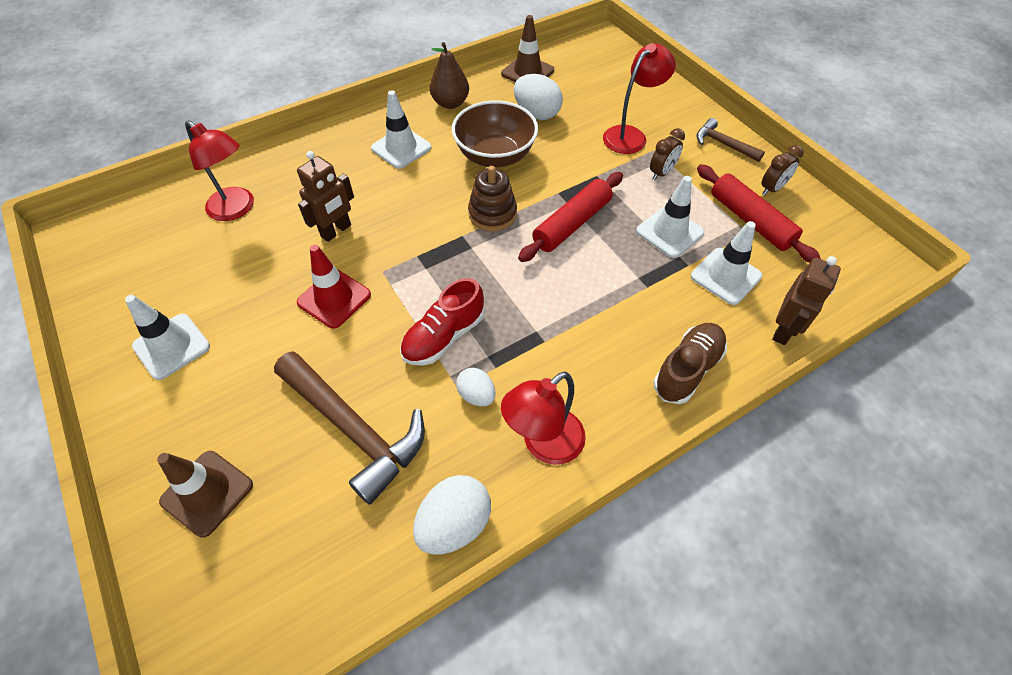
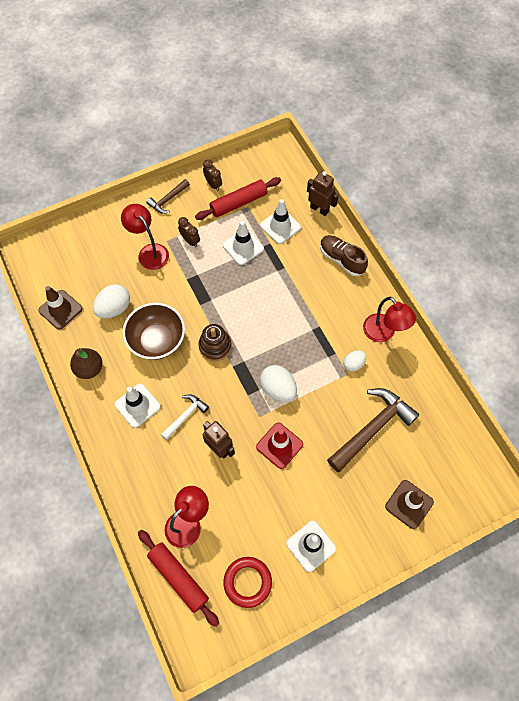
camera: 85 degrees left, 10 degrees up
(141, 275) = (247, 582): none -> red ring
(385, 193) = (185, 416): none -> white hammer
(444, 336) = (313, 380): red shoe -> none
(454, 524) = (425, 378): white egg -> white egg (278, 389)
(572, 224) = (230, 300): red rolling pin -> red rolling pin (178, 577)

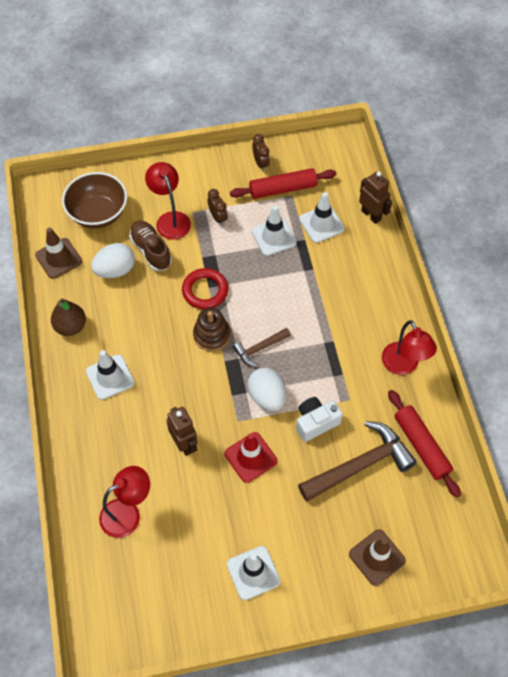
camera: 15 degrees right, 5 degrees down
(157, 340) = (151, 314): brown bowl -> brown bowl (98, 213)
(168, 200) = (206, 169): brown hammer -> brown hammer (259, 348)
(178, 577) = (100, 567): red rolling pin -> red rolling pin (421, 446)
(185, 416) = (158, 400): white hammer -> none
(247, 582) = (173, 592): red ring -> red ring (205, 291)
(325, 401) = (316, 422): none -> white camera
(341, 259) = (380, 275): brown shoe -> brown shoe (151, 250)
(353, 364) = (359, 390): white egg -> none

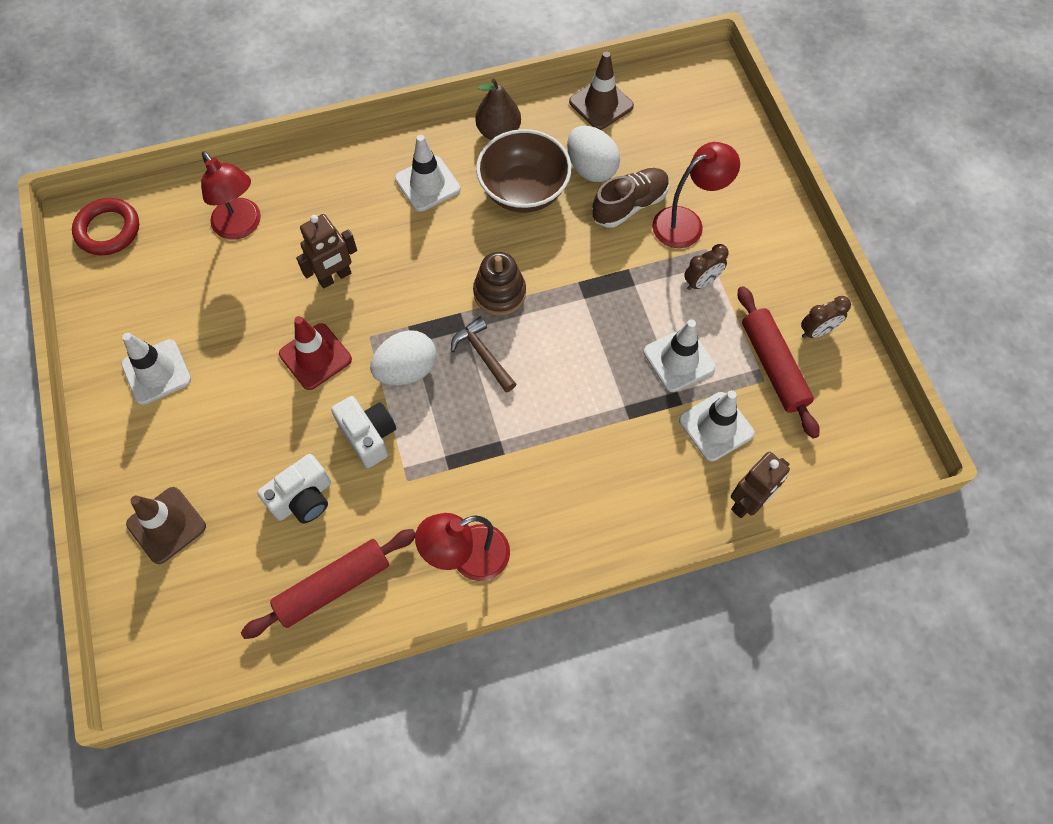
camera: 85 degrees right, 5 degrees up
(98, 213) = (681, 137): brown bowl -> brown bowl (523, 191)
(205, 291) = (571, 278): red ring -> red ring (108, 230)
(360, 465) = (303, 498): brown hammer -> white camera

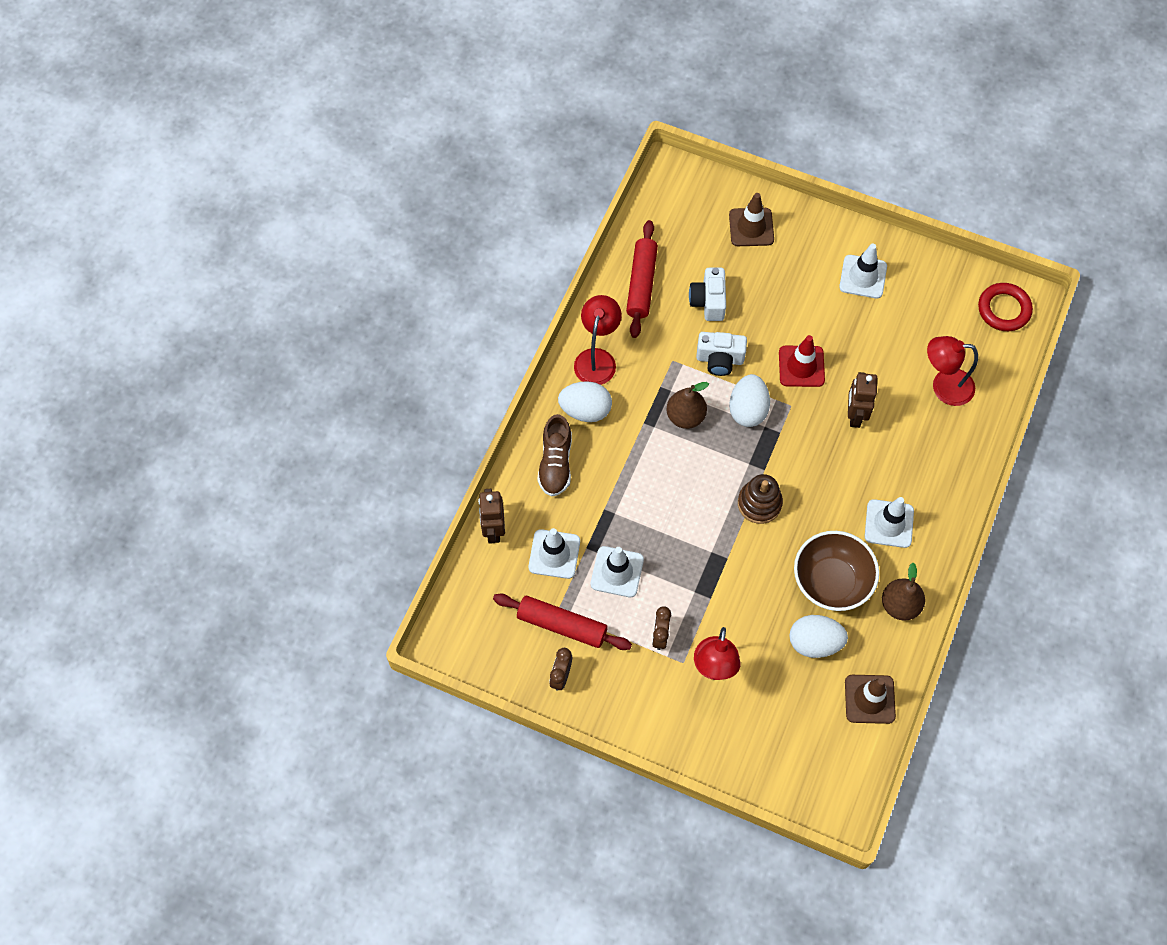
camera: 130 degrees right, 0 degrees up
(463, 420) = (685, 416): none -> brown pear
(483, 355) = (721, 460): brown hammer -> none
(539, 521) = (585, 410): none -> white egg
(629, 205) = (761, 642): brown shoe -> brown shoe (555, 463)

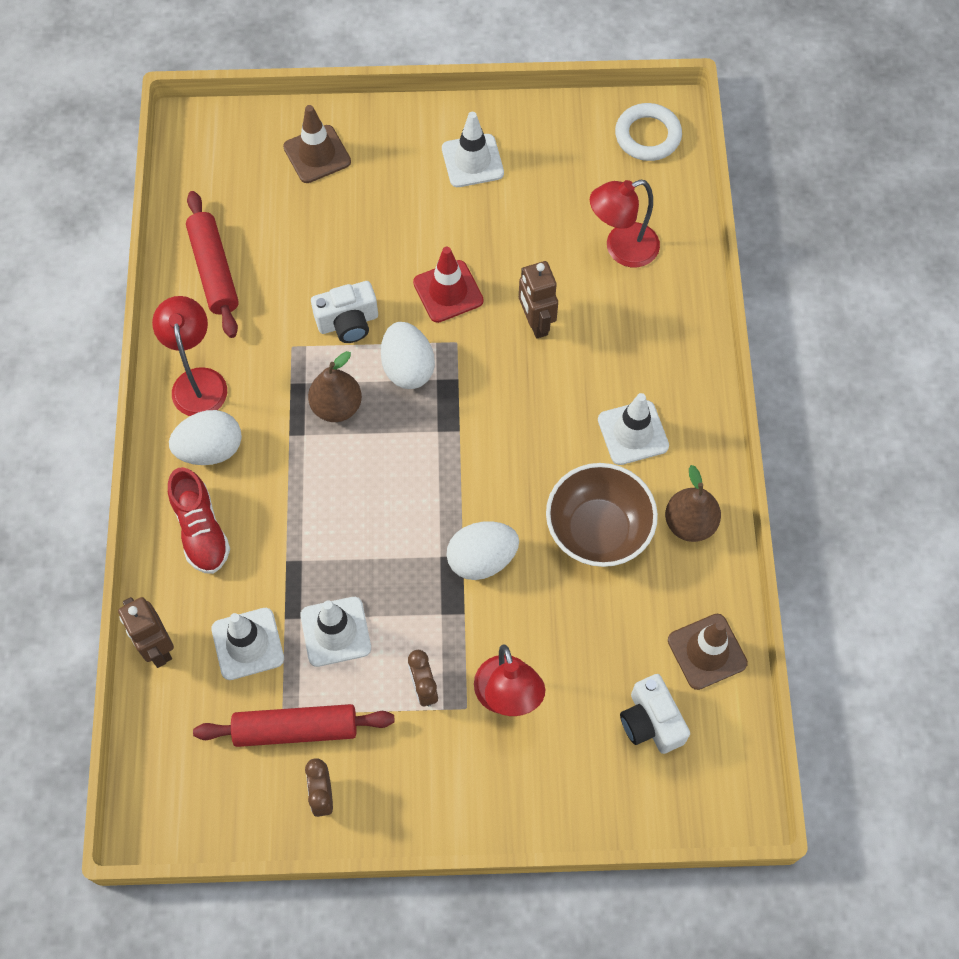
camera: 25 degrees left, 0 degrees up
(555, 463) = (201, 530): brown shoe -> red shoe
(708, 301) = (304, 259): white camera -> white camera (651, 722)
(759, 503) = (471, 473): brown stacking toy -> none
(814, 642) = (612, 612): white egg -> white egg (482, 559)
(1004, 309) = (647, 136): red ring -> white ring

